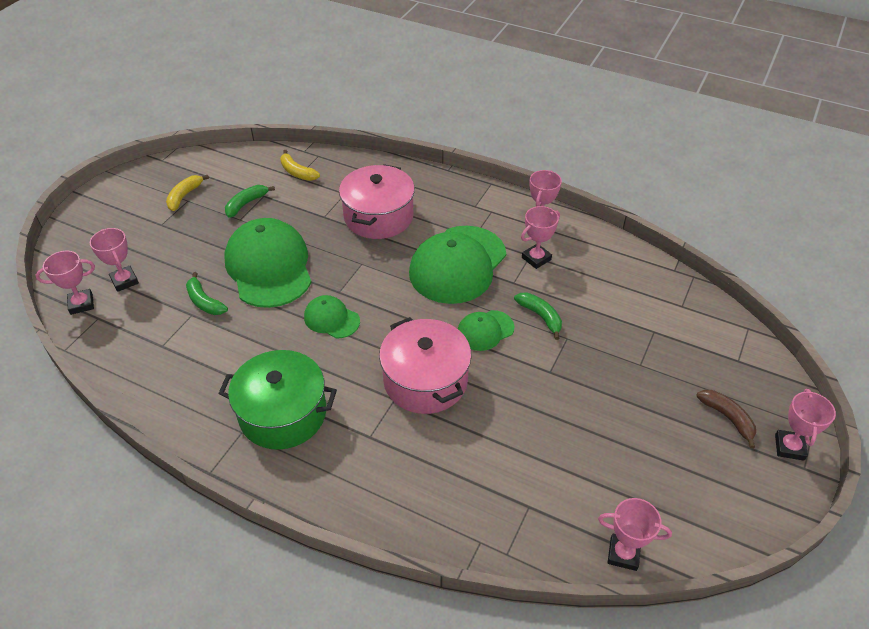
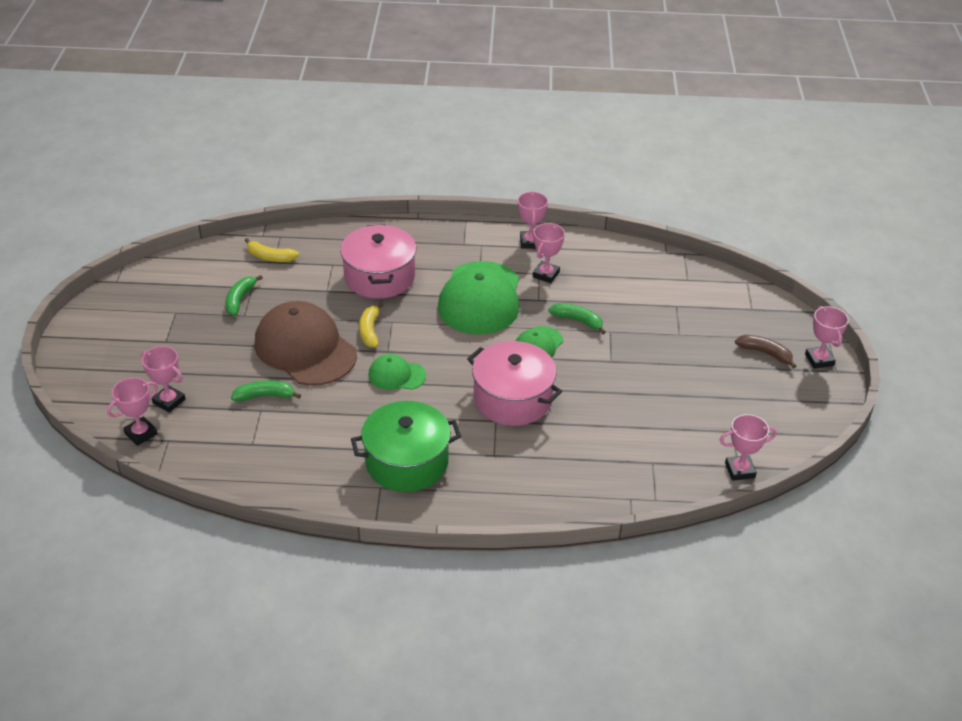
camera: 25 degrees left, 5 degrees down
(184, 196) = (169, 309): yellow banana -> yellow banana (370, 331)
(204, 301) = (265, 396): green banana -> green banana turned 150 degrees clockwise
(269, 267) = (305, 349): green cap -> brown cap

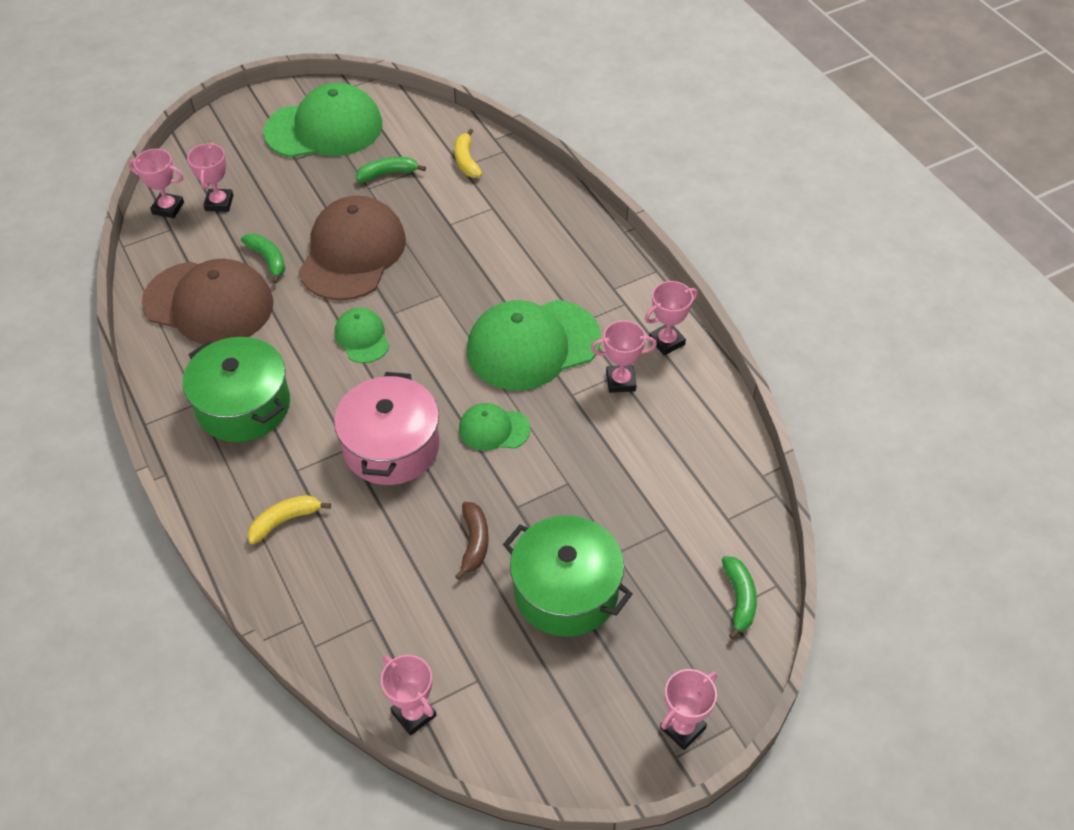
camera: 60 degrees right, 10 degrees up
(149, 313) = (324, 128): none -> green cap
(279, 445) = (209, 303): none -> brown cap
(370, 331) = (413, 285): yellow banana -> yellow banana (285, 521)
(379, 277) = (502, 251): pink pot -> none
(578, 320) = (563, 446): green banana -> green banana (739, 599)
(692, 366) = (566, 591): none -> green pot
(765, 353) = (649, 660): brown banana -> brown banana (474, 542)

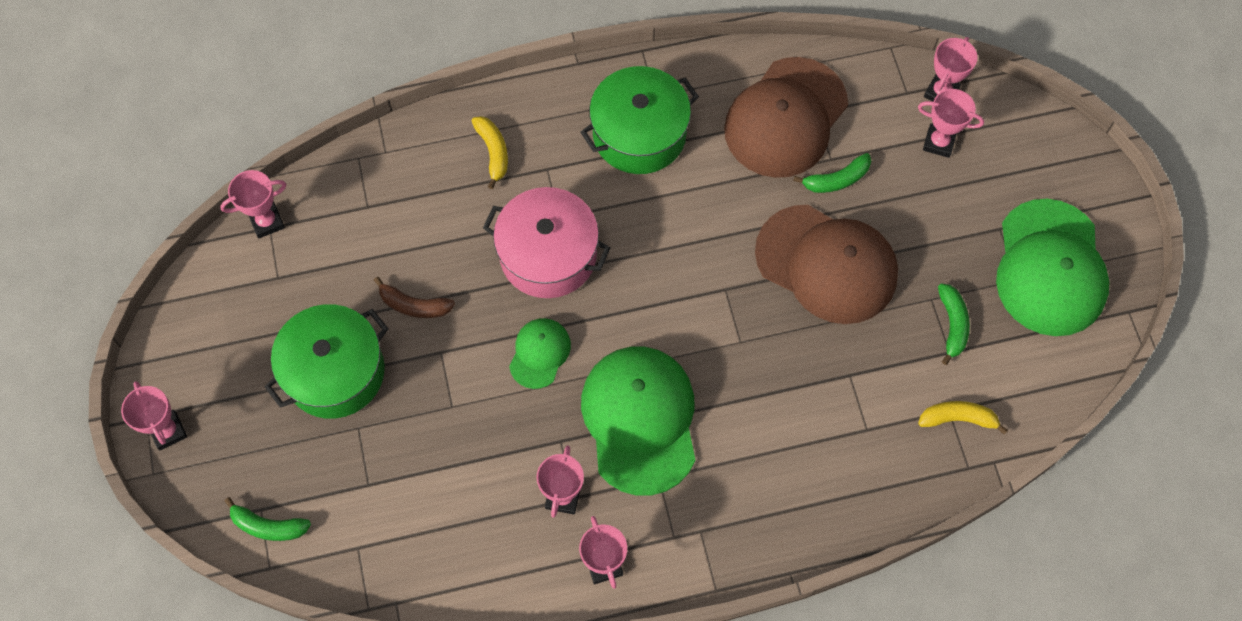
camera: 105 degrees right, 15 degrees up
(362, 337) = (698, 253): green cap -> none

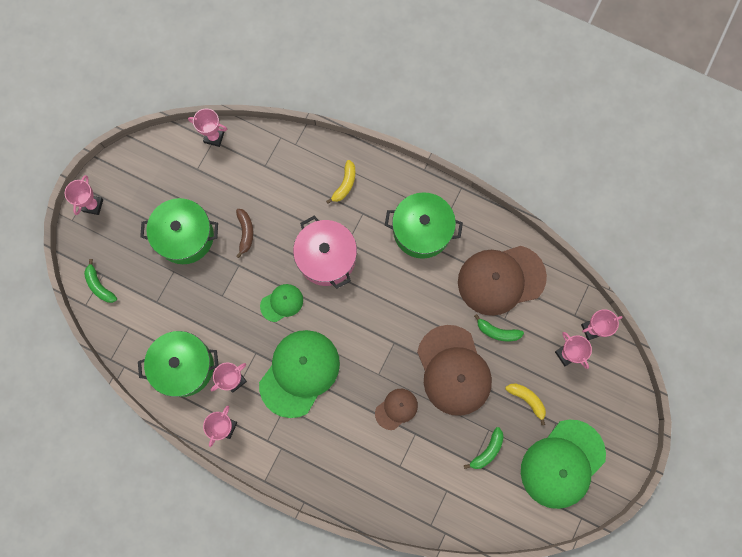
camera: 40 degrees right, 10 degrees up
(414, 305) = (245, 232): brown banana -> brown banana turned 150 degrees counterclockwise
(479, 535) = (184, 366): none -> green pot
(800, 364) = (396, 409): none -> brown cap
(958, 418) = (447, 498): yellow banana -> yellow banana (527, 400)

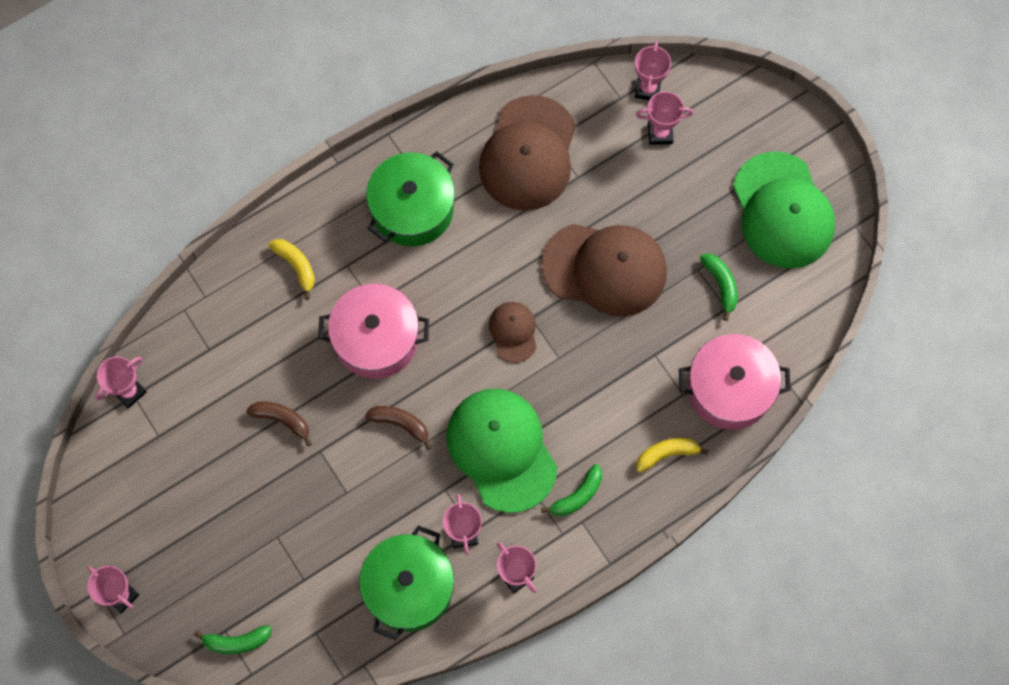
camera: 60 degrees left, 5 degrees down
(185, 236) = (239, 498): green pot -> none
(282, 303) = (400, 424): green cap -> brown banana
(396, 409) = (612, 360): brown cap -> brown cap (513, 332)
(420, 495) = (729, 389): none -> pink pot
(497, 332) = (588, 193): green banana -> green banana (577, 495)
(527, 400) = (687, 207): yellow banana -> yellow banana (666, 454)

